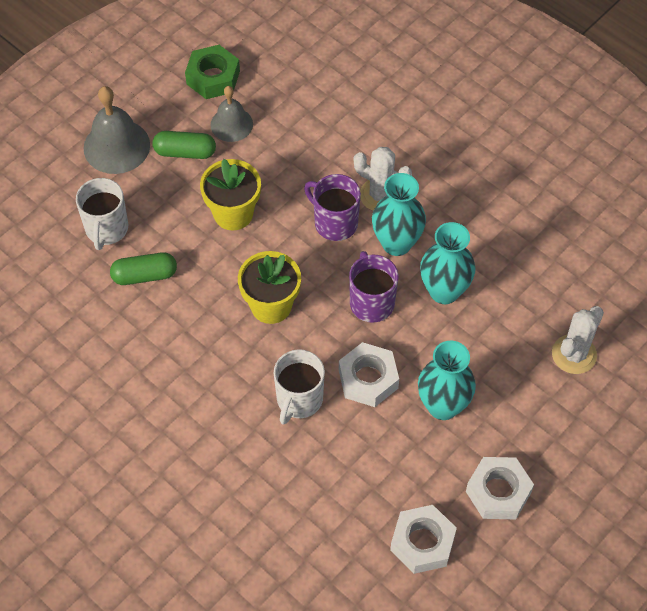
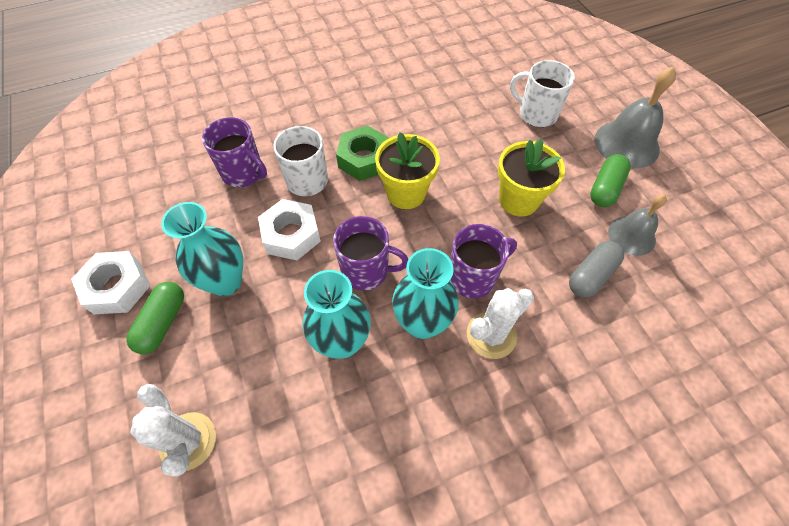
camera: 115 degrees right, 0 degrees up
(144, 275) = (479, 123): green capsule -> green capsule (162, 322)
(213, 77) = (701, 241): green nut -> green nut (364, 159)
(288, 144) = (591, 275): none -> grey capsule
(320, 463) = (243, 173): none -> purple mug
(422, 543) = (127, 212): white nut -> none

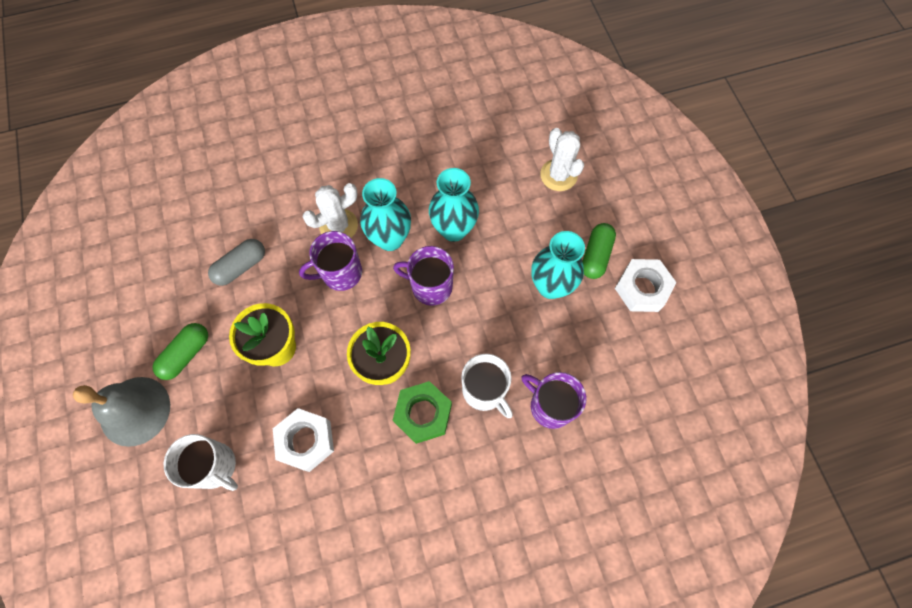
camera: 175 degrees left, 10 degrees up
(291, 235) = (497, 327): white nut -> white nut (306, 441)
(631, 235) = (187, 301): grey bell -> none

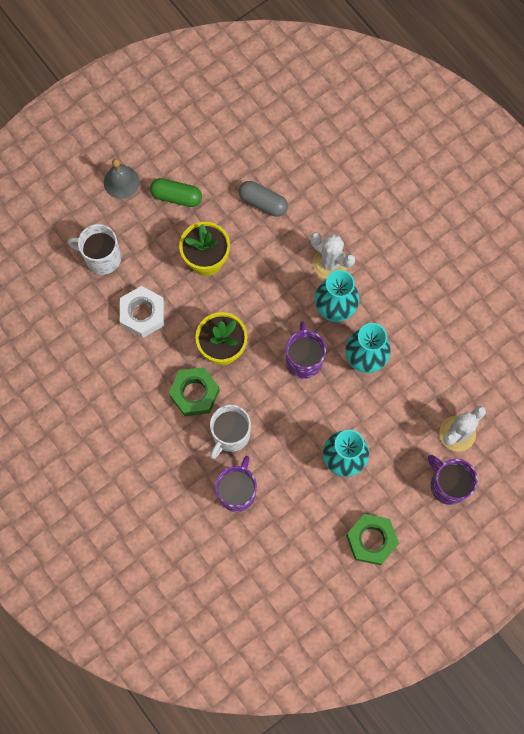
camera: 70 degrees right, 5 degrees up
(135, 411) = (121, 182): grey bell -> grey bell, size x0.65
(215, 466) = (102, 258): white mug -> white mug turned 90 degrees clockwise
(340, 273) = (287, 283): purple mug -> purple mug (447, 485)
(596, 255) = (388, 490): green capsule -> none
(642, 289) = (371, 540): white nut -> green nut

